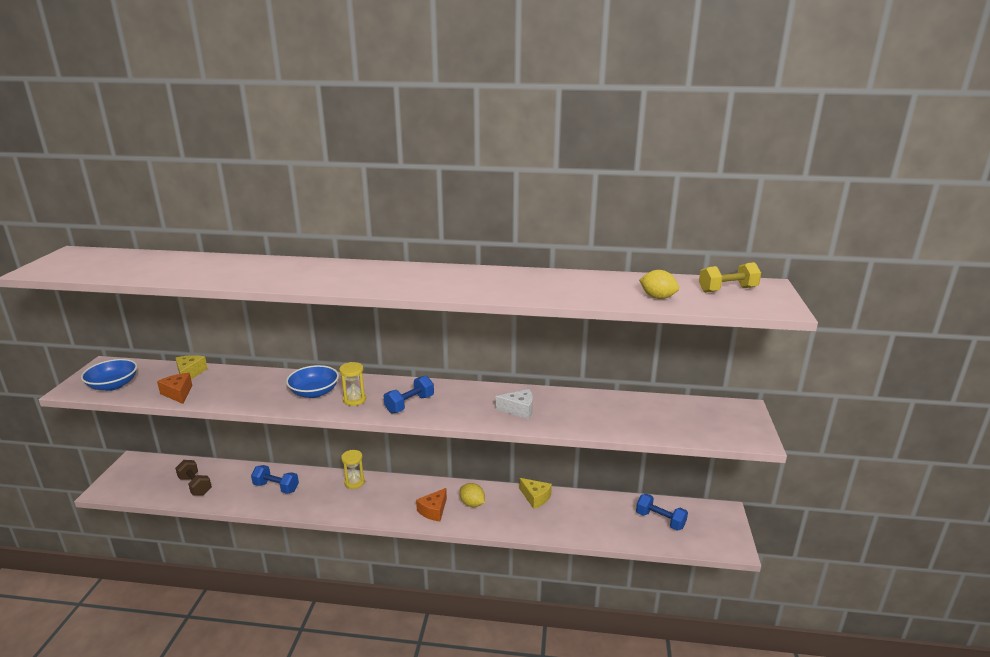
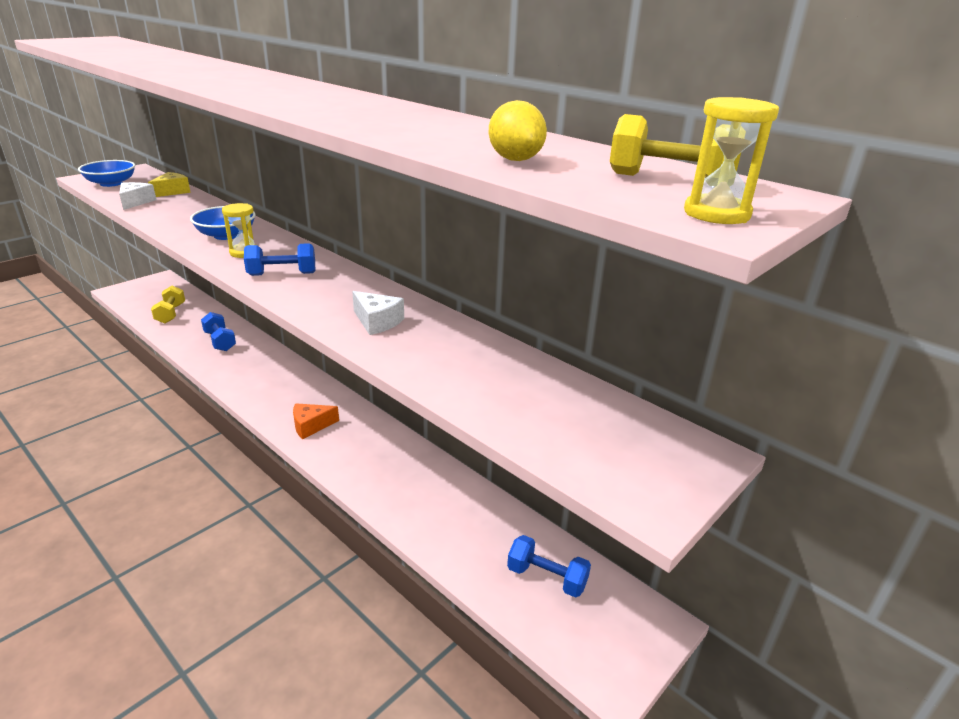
camera: 35 degrees right, 5 degrees up
(178, 393) = (135, 202): orange cheese -> white cheese
(195, 485) = (171, 314): brown dumbbell -> yellow dumbbell
(354, 482) = (282, 366): yellow hourglass -> yellow hourglass (716, 214)
(472, 504) = (355, 439): yellow lemon -> none
(535, 497) = (428, 467): yellow cheese -> none
(660, 520) = (547, 578): blue dumbbell -> blue dumbbell turned 45 degrees counterclockwise

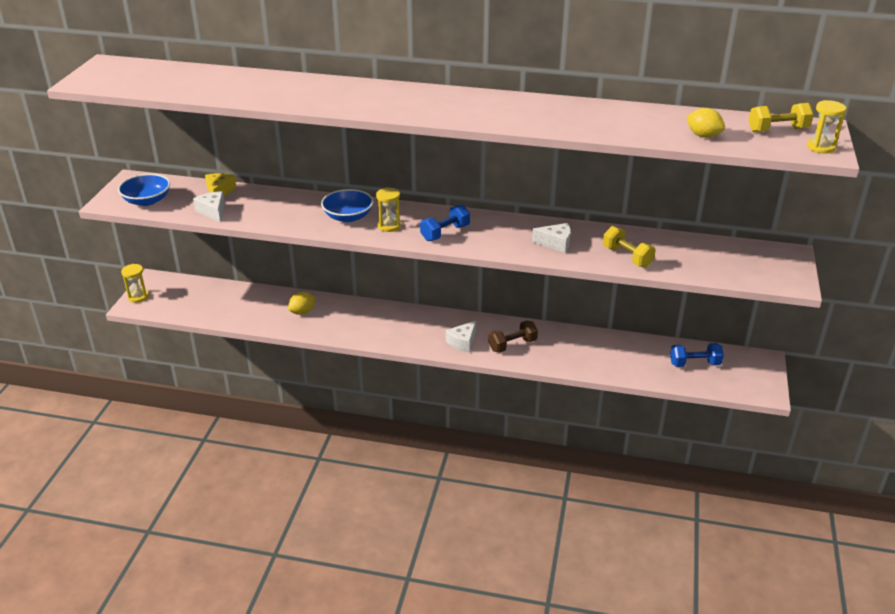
camera: 30 degrees left, 5 degrees up
(130, 286) = (138, 297): none -> yellow hourglass
(171, 314) = (221, 306): yellow dumbbell -> yellow dumbbell (627, 257)
(220, 341) = (302, 312): blue dumbbell -> yellow lemon
(311, 426) = (463, 342): orange cheese -> white cheese
(355, 451) = (512, 345): none -> brown dumbbell

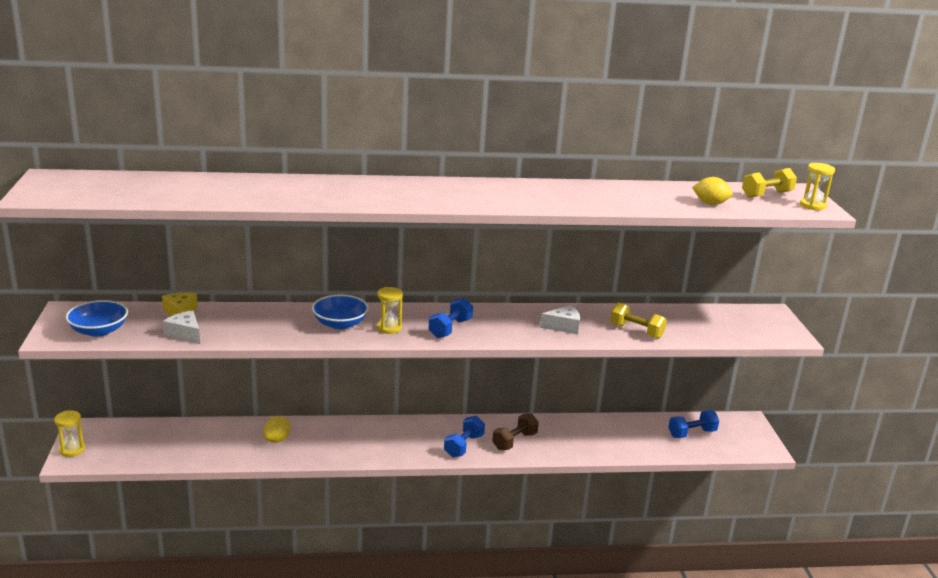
camera: 20 degrees left, 10 degrees down
(463, 342) = (463, 446): white cheese -> blue dumbbell

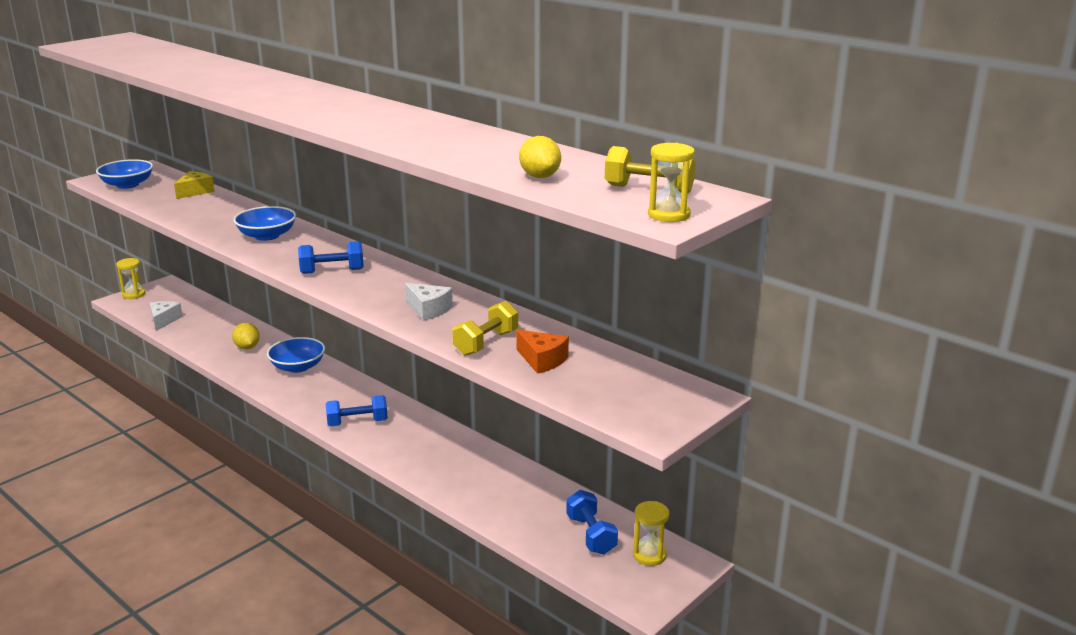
camera: 50 degrees right, 0 degrees up
(185, 334) = (162, 204): white cheese -> white cheese (164, 320)
(277, 439) = (247, 347): yellow lemon -> yellow lemon turned 75 degrees clockwise
(345, 433) = (298, 367): none -> blue bowl
(389, 328) = (290, 252): yellow hourglass -> yellow hourglass (649, 555)
(514, 441) = (405, 442): brown dumbbell -> none
(636, 331) = (486, 343): yellow dumbbell -> yellow dumbbell turned 45 degrees clockwise
(679, 327) = (542, 360): none -> orange cheese
(692, 433) = (591, 535): blue dumbbell -> blue dumbbell turned 45 degrees clockwise

